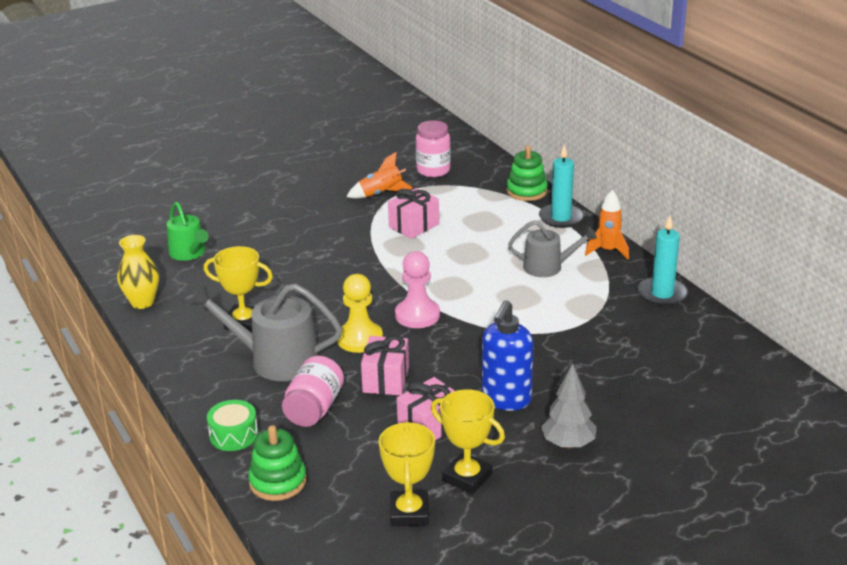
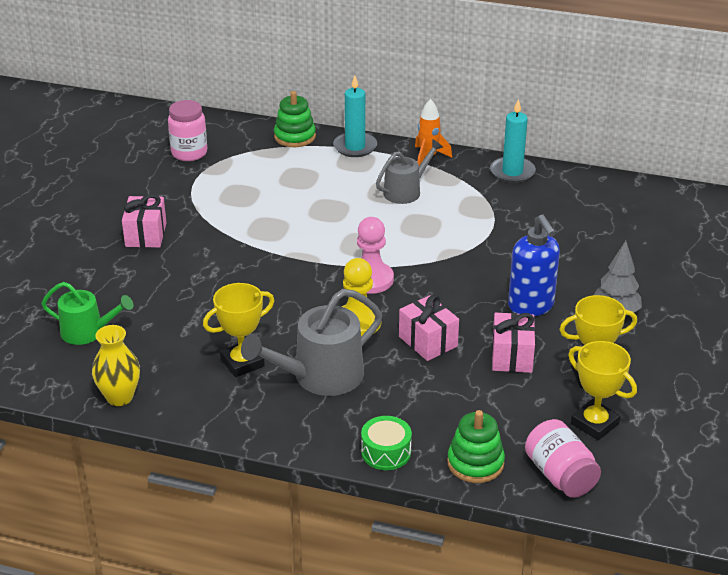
camera: 45 degrees left, 5 degrees up
(314, 408) = (412, 395): pink jar -> pink jar (560, 475)
(381, 194) = (177, 194): orange rocket -> none
(414, 226) = (250, 208): pink gift -> pink gift (146, 235)

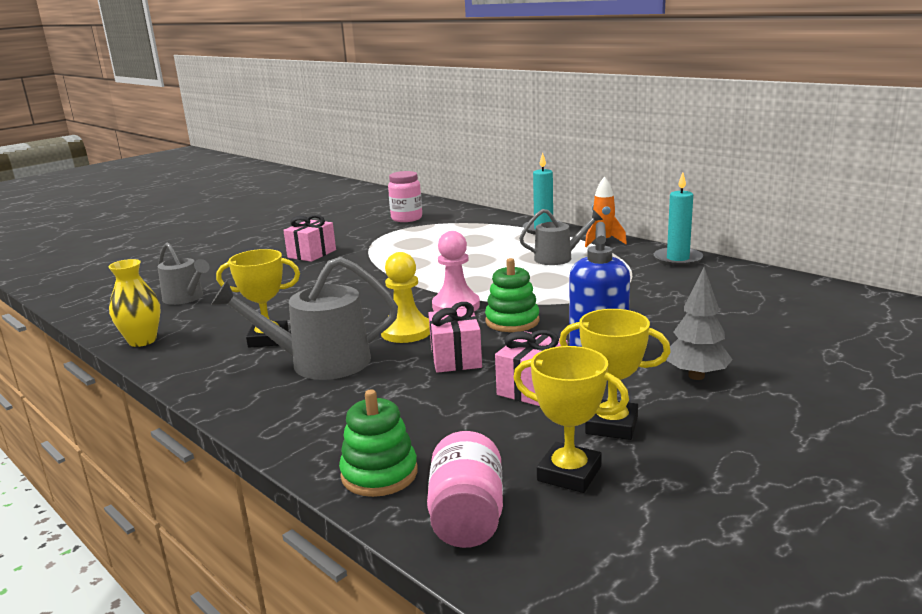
camera: 30 degrees right, 15 degrees down
(87, 332) = (186, 298): green watering can -> grey watering can
(295, 136) = (500, 219): green stacking toy -> green stacking toy (512, 321)
(386, 452) = (299, 437): green drum -> none
(594, 424) = (569, 474): yellow trophy -> yellow trophy turned 45 degrees counterclockwise

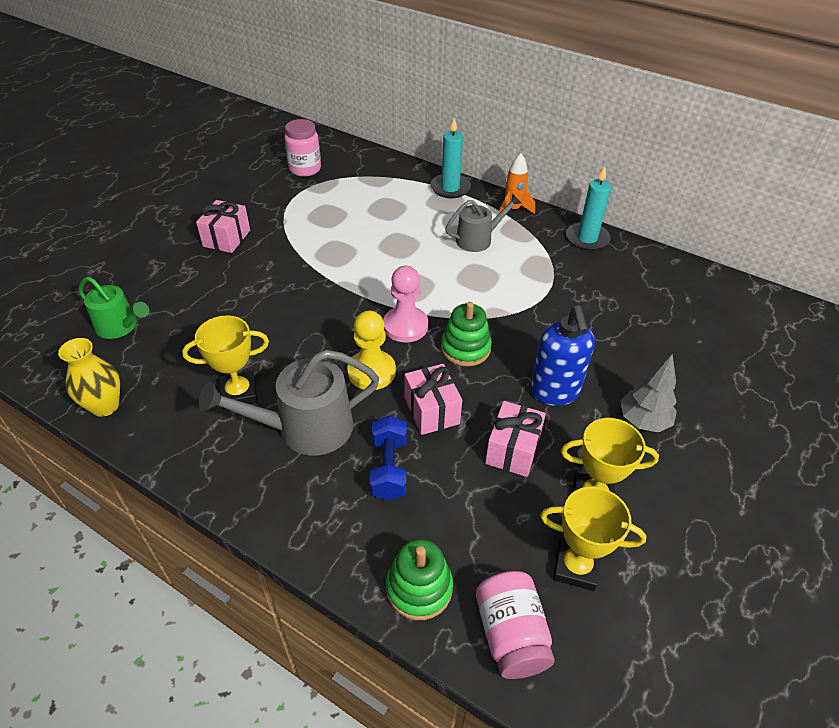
camera: 15 degrees left, 25 degrees up
(186, 298) = (120, 326): grey watering can -> green watering can
(391, 392) = (389, 468): none -> blue dumbbell

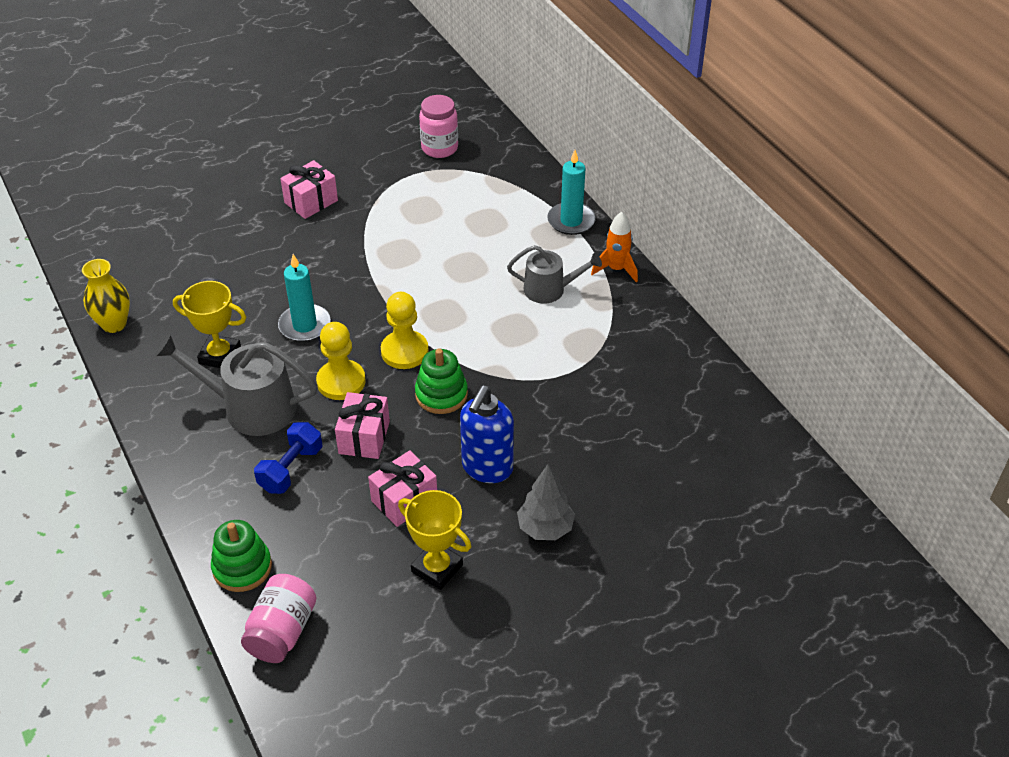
camera: 30 degrees right, 0 degrees up
(120, 326) = (167, 257): green watering can -> none
(405, 326) = (404, 351): pink pawn -> yellow pawn
(576, 567) = (373, 611): yellow trophy -> none
(587, 238) = (667, 331): turquoise candle -> turquoise candle (304, 325)

